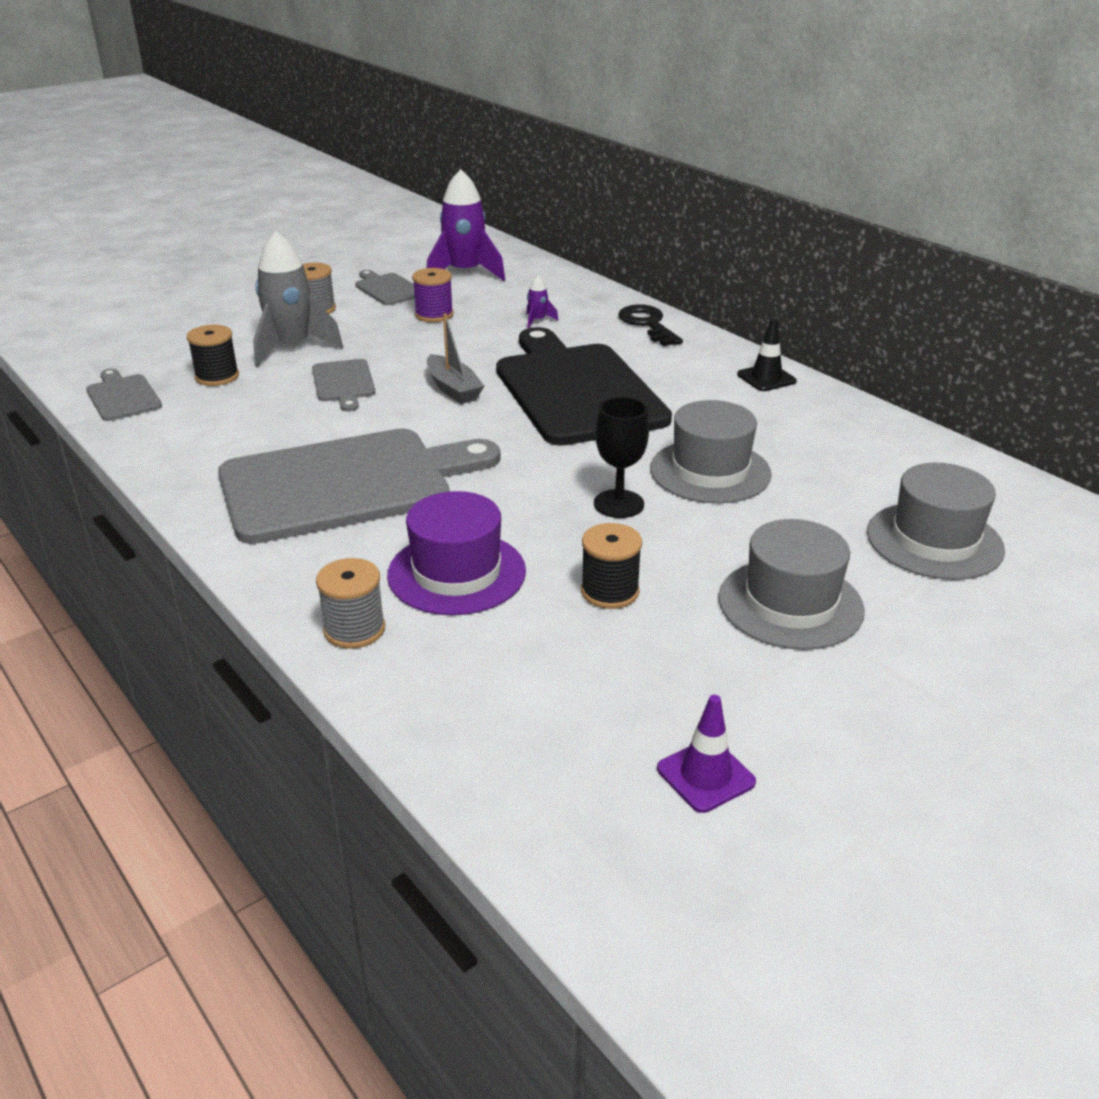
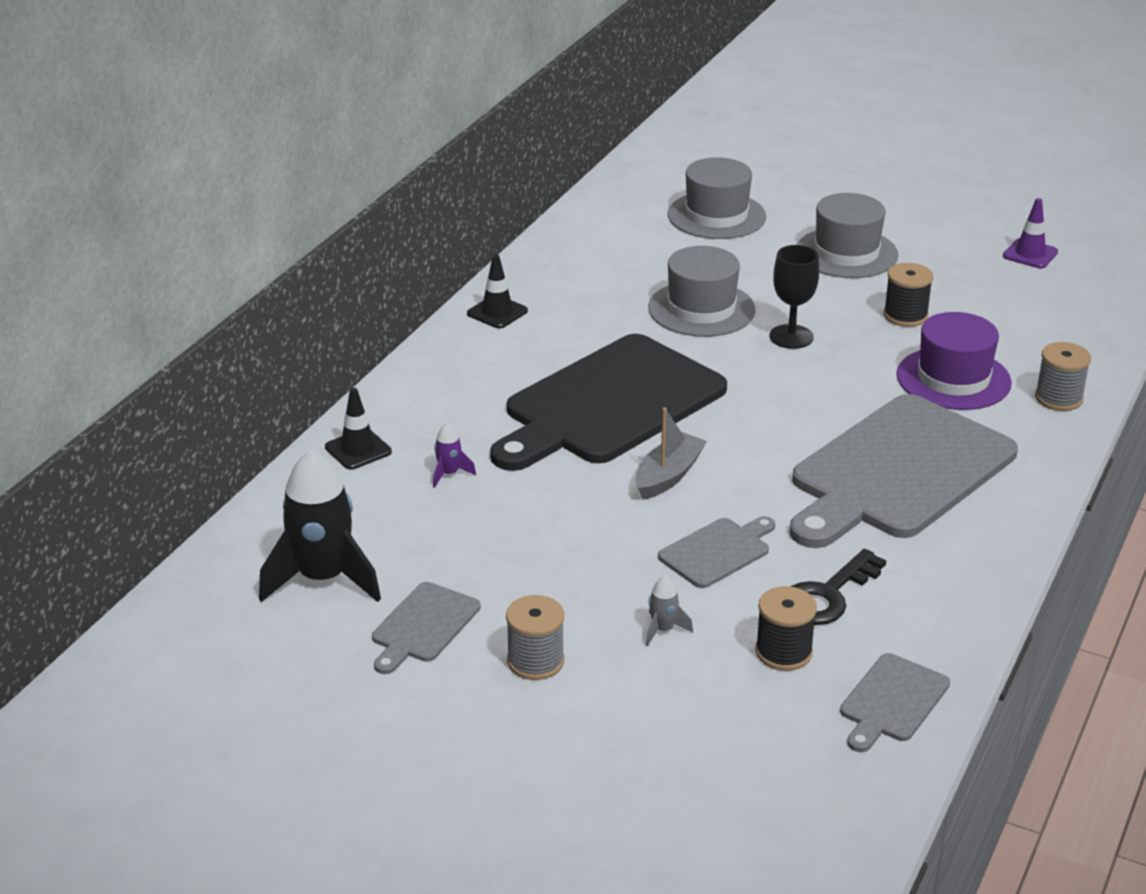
camera: 115 degrees left, 0 degrees up
(292, 347) = (663, 630): grey rocket -> grey rocket, size x0.42
(346, 484) = (897, 472): grey cutting board -> grey cutting board turned 90 degrees counterclockwise
(434, 315) = (485, 555): purple spool -> none
(465, 273) = (323, 579): purple rocket -> black rocket
(596, 300) = (358, 450): none -> black traffic cone
(647, 324) = (409, 400): black key -> black key (828, 595)

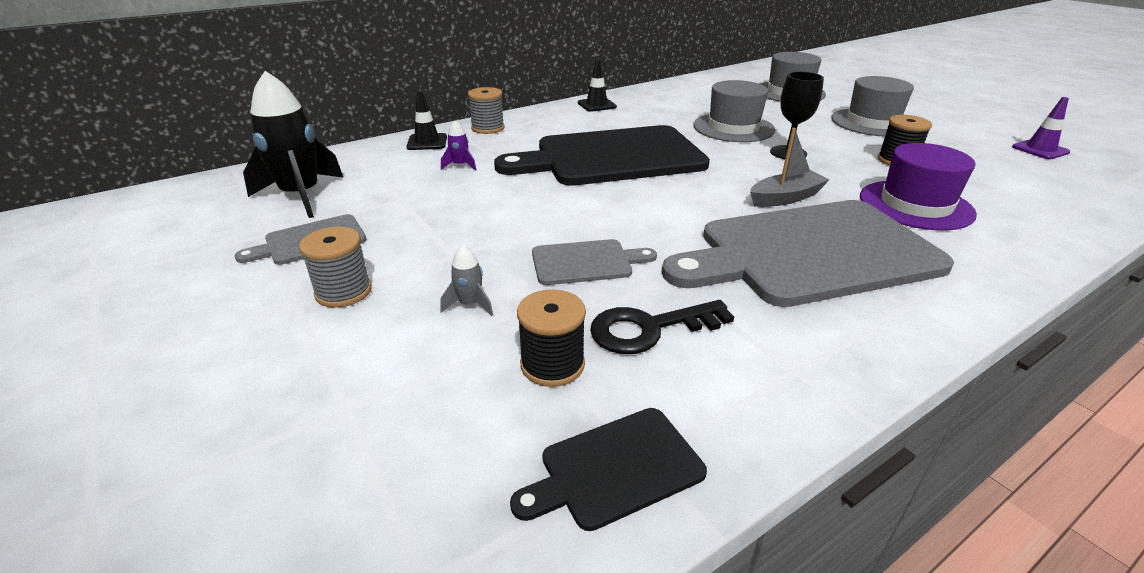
camera: 30 degrees right, 0 degrees up
(668, 476) = (605, 204): grey boat -> grey boat (785, 198)
(891, 701) = (615, 468): grey cutting board -> black cutting board
(1058, 398) = (1024, 242): grey spool -> grey spool (488, 128)

